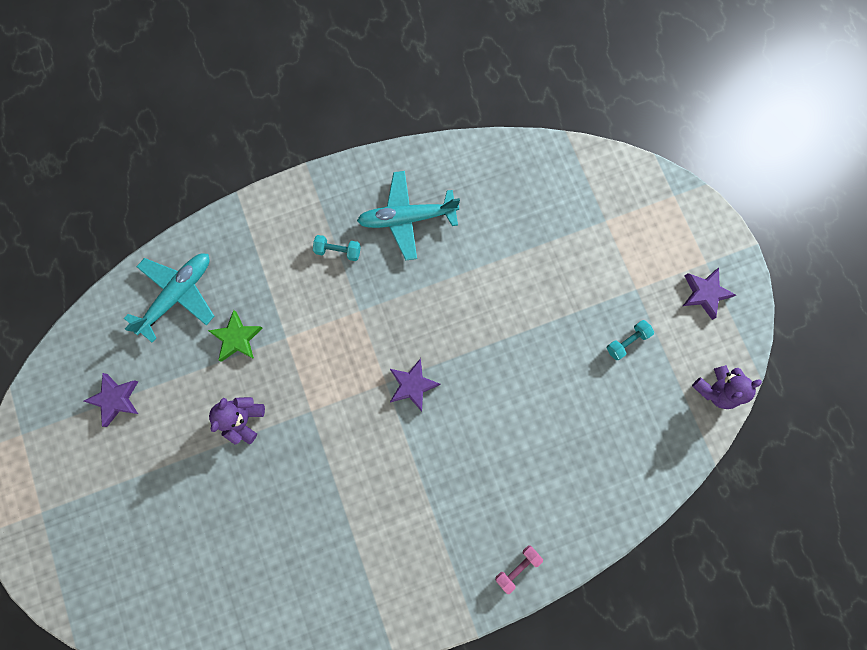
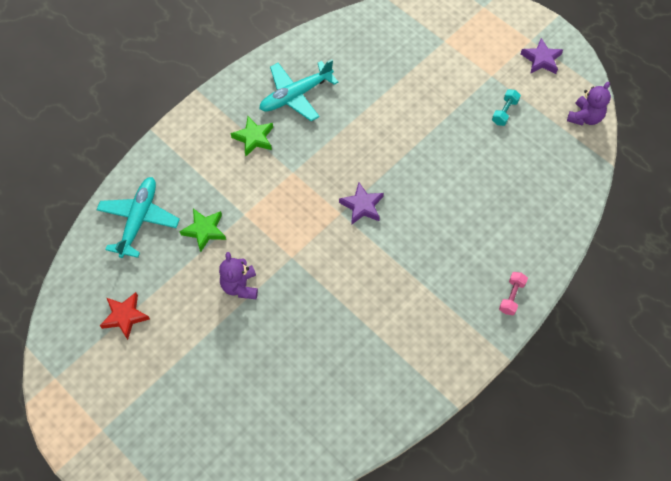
camera: 25 degrees left, 15 degrees down
(116, 399) = (125, 316): purple star -> red star
(338, 251) = (254, 138): turquoise dumbbell -> green star

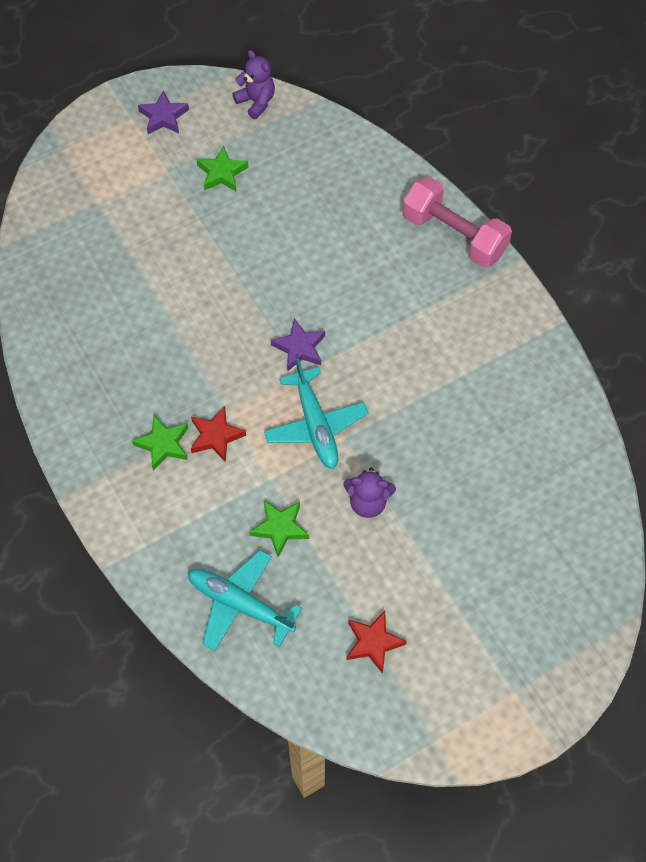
camera: 75 degrees left, 0 degrees up
(269, 169) = (216, 436): none -> red star
(296, 95) = (116, 382): turquoise plane -> turquoise plane (315, 425)
(504, 112) = (222, 173): turquoise dumbbell -> green star
(511, 296) = (454, 235): pink dumbbell -> pink dumbbell, size x2.29

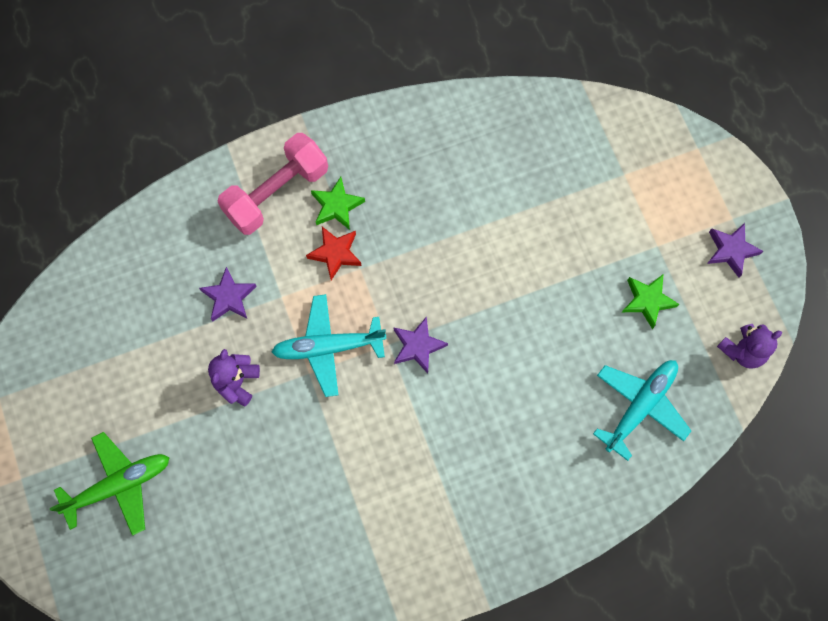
camera: 100 degrees right, 10 degrees up
(240, 604) = (164, 252): turquoise plane -> turquoise plane (640, 406)
(280, 528) = (229, 297): green star -> purple star
(373, 642) = (99, 361): red star -> none
(454, 235) = (531, 535): pink dumbbell -> pink dumbbell (276, 193)
(497, 591) = (118, 485): none -> green plane

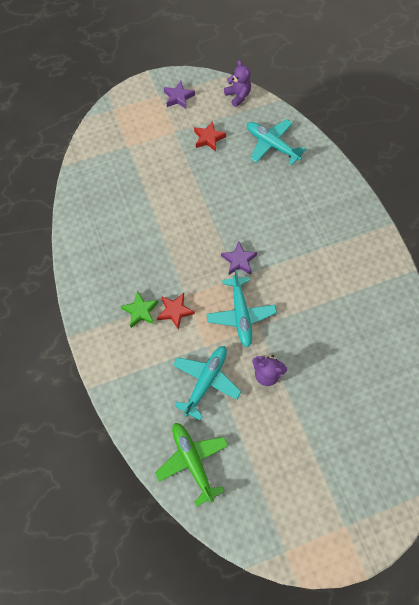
camera: 90 degrees left, 5 degrees down
(118, 485) = (344, 451): green plane -> green plane (193, 461)
(229, 297) = (206, 381): purple star -> turquoise plane
(276, 193) = (128, 351): pink dumbbell -> none
(647, 301) = (208, 138): green star -> red star

